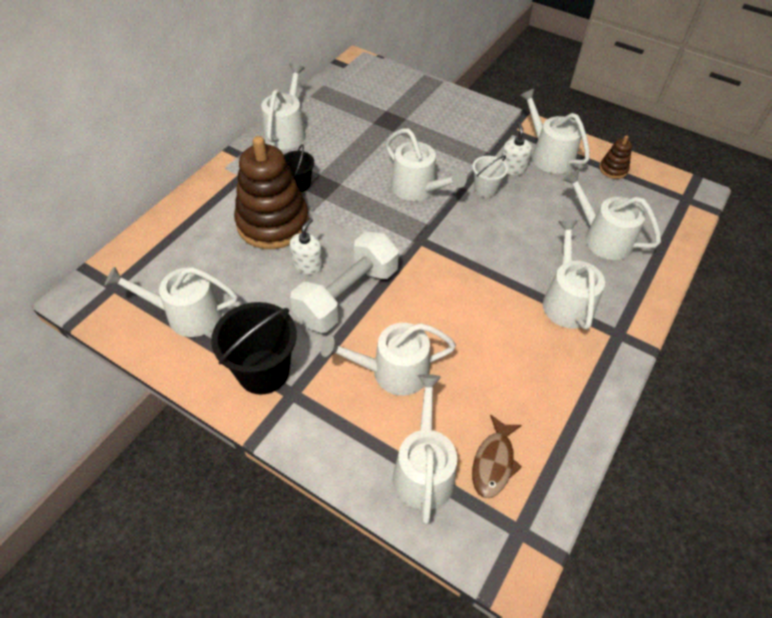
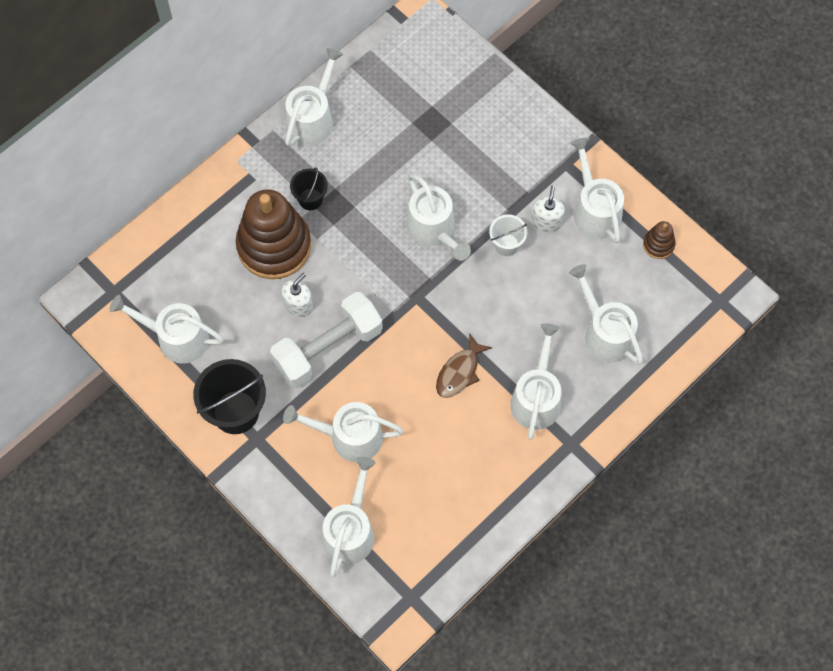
camera: 15 degrees right, 15 degrees up
(494, 462) = (410, 538): brown fish -> brown fish (459, 372)

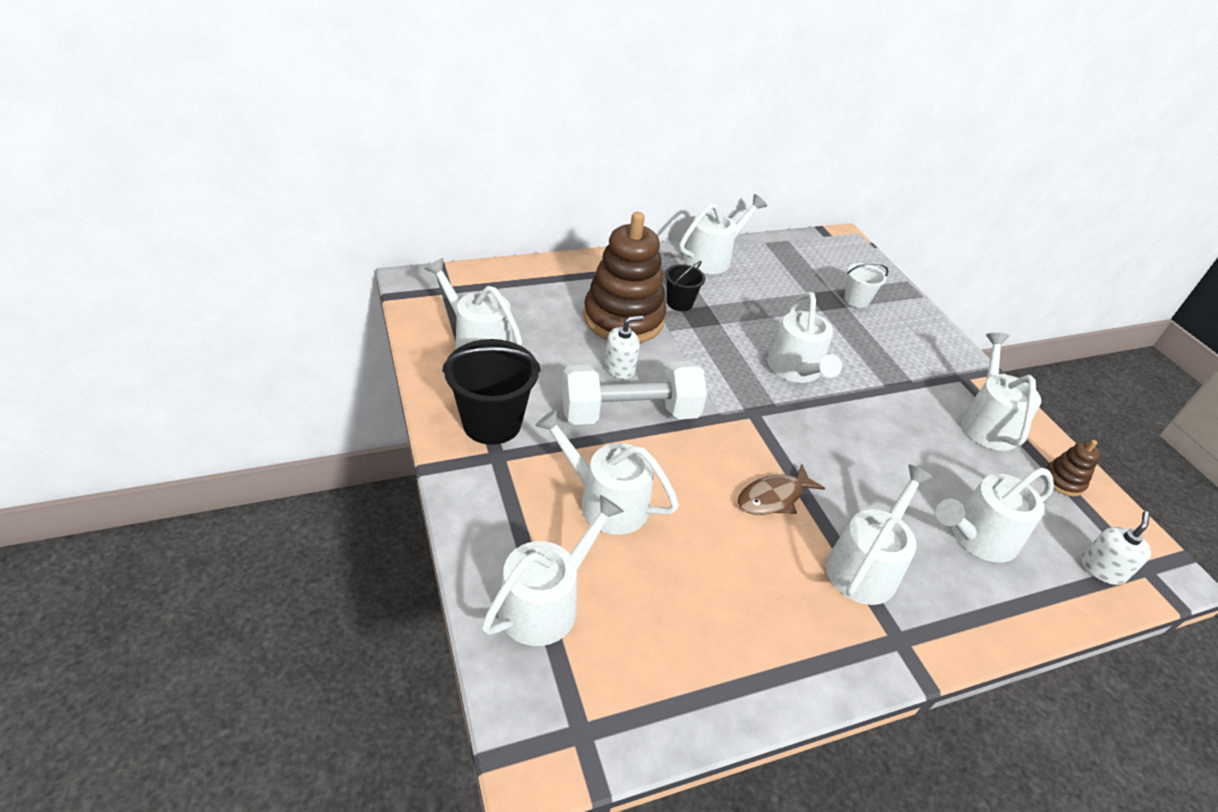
camera: 20 degrees right, 25 degrees down
(506, 245) = (874, 411): white bucket -> white bucket (856, 300)
(546, 221) = (927, 410): white soap dispenser -> white soap dispenser (1102, 569)
(605, 333) = (977, 537): white watering can -> white watering can turned 105 degrees counterclockwise

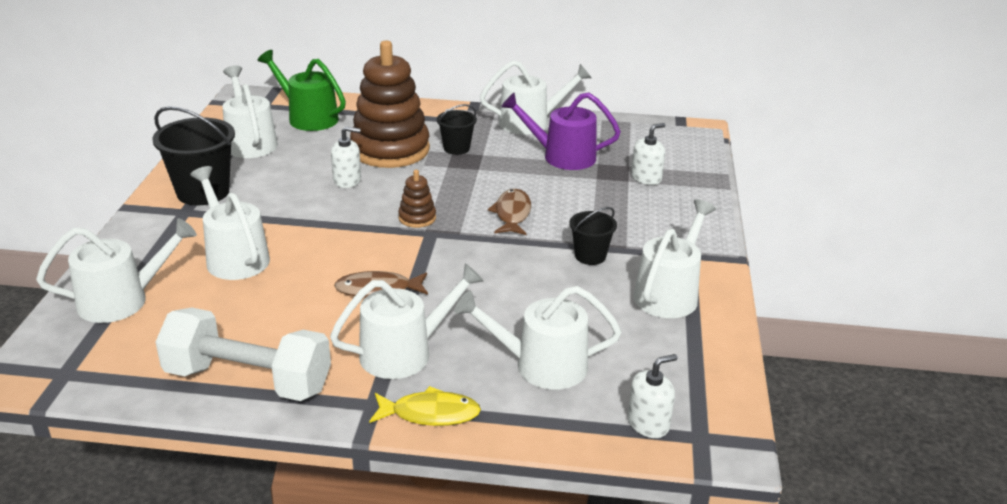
camera: 30 degrees right, 10 degrees down
(508, 296) = (308, 117): none -> green watering can
(629, 413) = (319, 210): white dumbbell -> white dumbbell (248, 380)
(773, 291) = (562, 156): none -> purple watering can
(796, 369) = (512, 214): white watering can -> brown fish
(856, 300) = (646, 178): white bucket -> white soap dispenser
(897, 400) = (590, 256): none -> black bucket
(952, 630) = (430, 414): none -> yellow fish
(1063, 481) = (697, 354): brown stacking toy -> brown stacking toy (417, 218)

